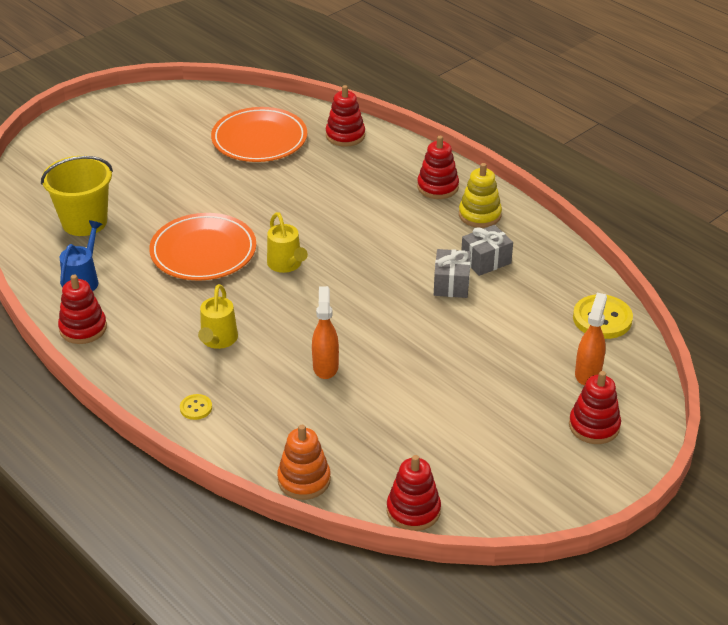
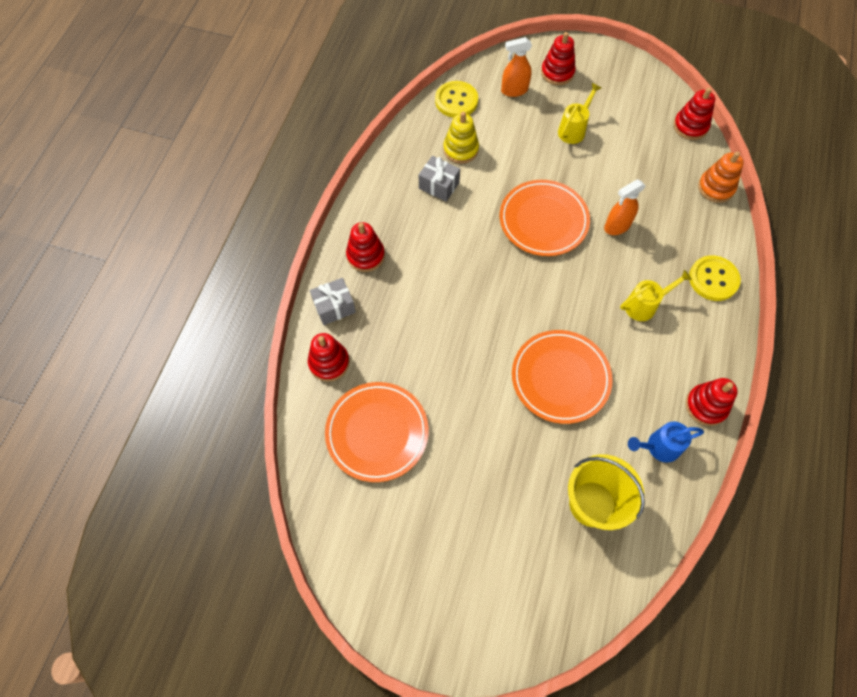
camera: 120 degrees left, 25 degrees up
(196, 408) = (713, 279): yellow button -> yellow button, size x1.96
(286, 265) = (533, 308): yellow watering can -> yellow watering can (574, 129)
(380, 315) = (543, 220): none -> orange plate
(451, 284) = (479, 194): grey gift -> grey gift (334, 307)
(479, 215) = (385, 212): yellow stacking toy -> yellow stacking toy (460, 149)

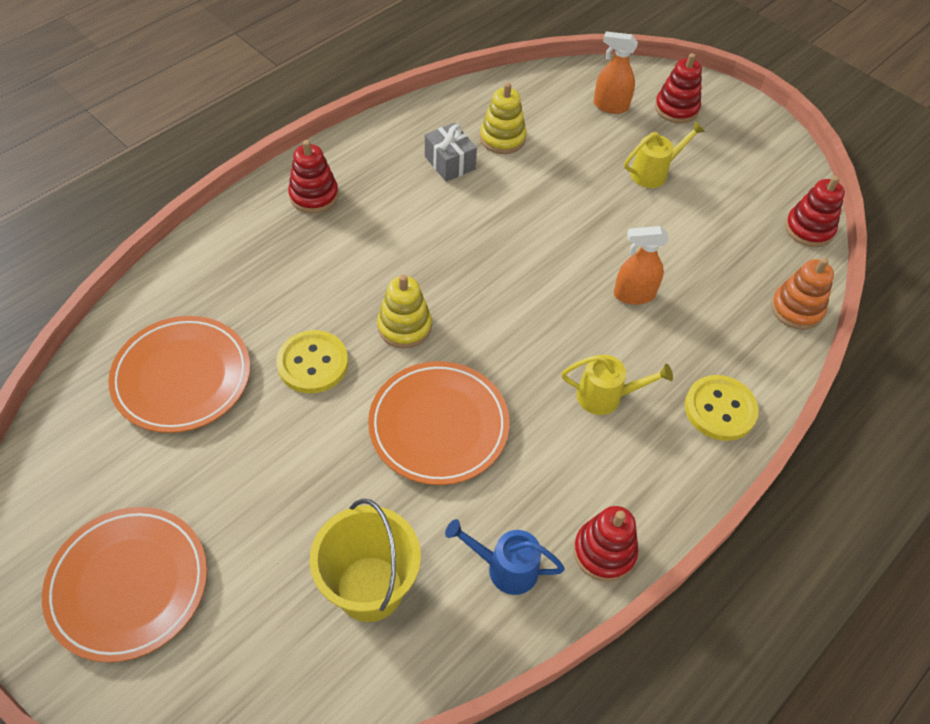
camera: 25 degrees right, 10 degrees down
(329, 362) = (189, 281): red stacking toy -> none
(334, 307) = (239, 230): grey gift -> none
(456, 101) = (534, 90): yellow button -> yellow button (313, 363)
(493, 321) = (404, 326): none -> yellow stacking toy
(543, 220) = (546, 249): orange plate -> orange plate (128, 585)

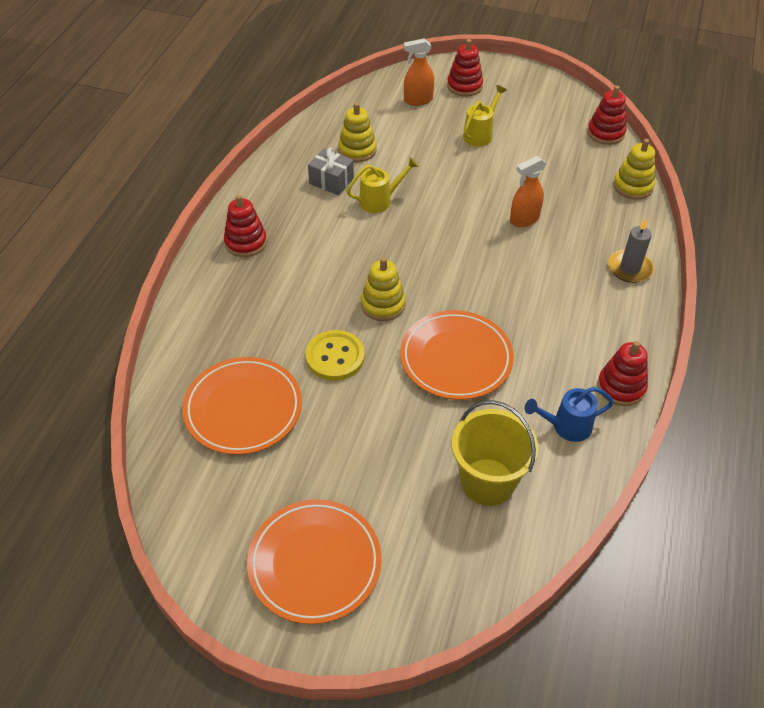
camera: 25 degrees left, 5 degrees down
(606, 396) = (553, 291): yellow watering can -> yellow watering can (380, 201)
(720, 409) = (629, 268): yellow button -> grey candle
(796, 309) = (633, 186): orange stacking toy -> yellow stacking toy

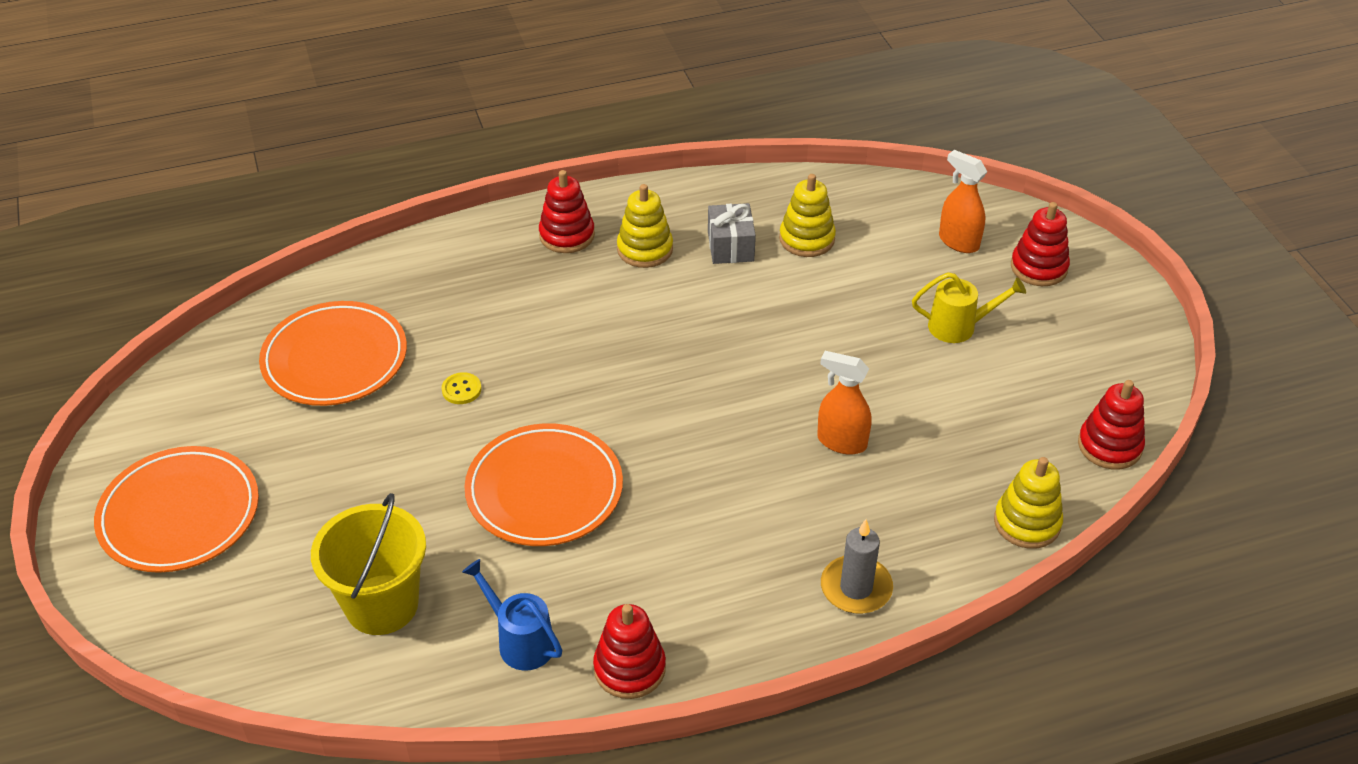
camera: 55 degrees right, 5 degrees down
(335, 357) = (461, 389): yellow button -> yellow button, size x0.51
(380, 201) = (740, 301): yellow watering can -> none
(383, 304) = (573, 388): yellow stacking toy -> yellow stacking toy (645, 249)

